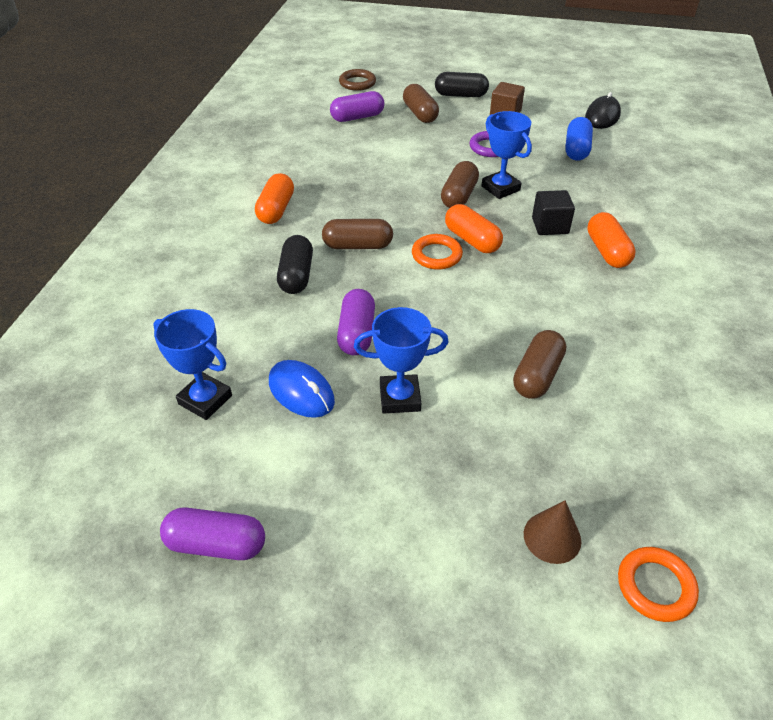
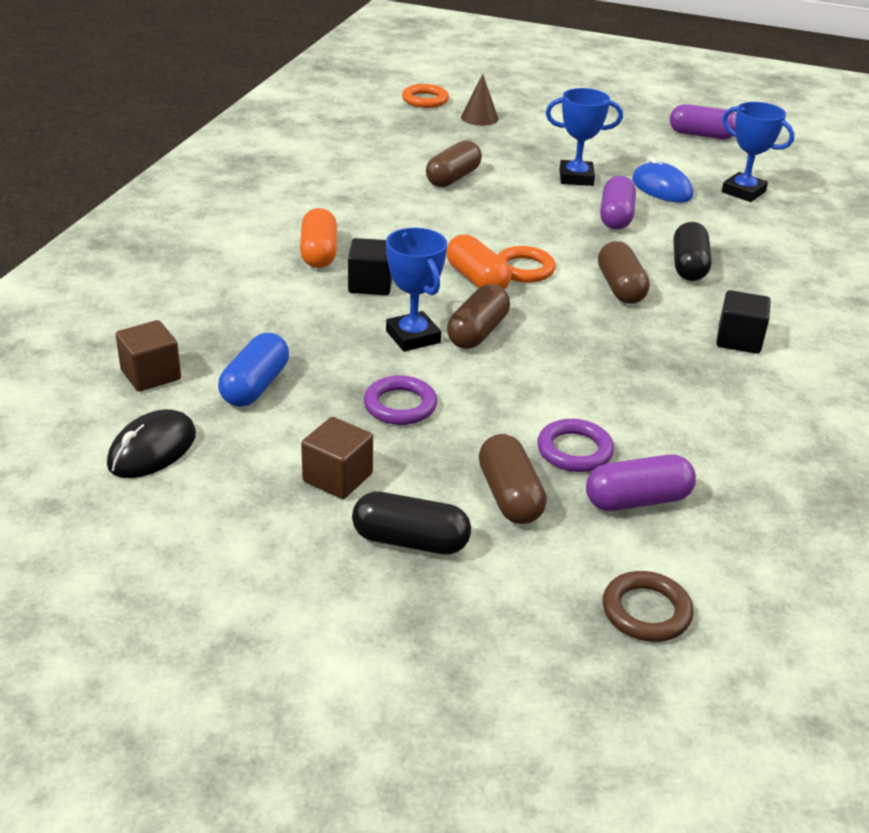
camera: 175 degrees left, 10 degrees down
(276, 210) = (738, 340): orange capsule -> black cube
(358, 246) = (620, 287): brown capsule -> brown capsule turned 75 degrees clockwise
(389, 135) = (574, 450): none -> purple ring
(639, 149) = (151, 375): none -> brown cube

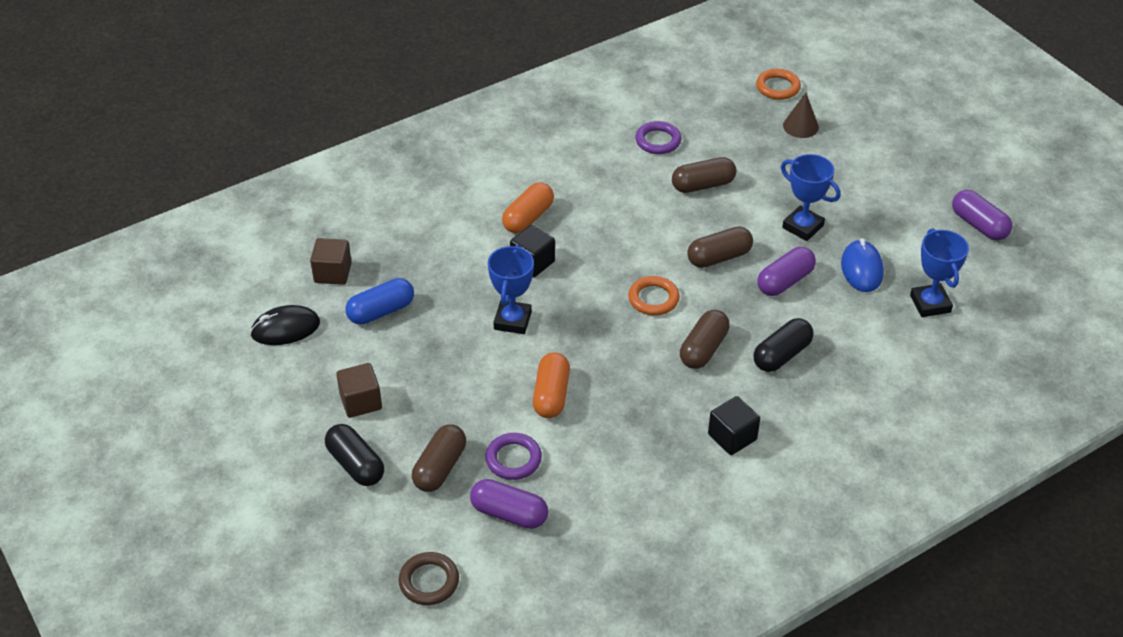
camera: 40 degrees right, 10 degrees up
(400, 405) = (448, 370): purple ring -> purple ring (658, 141)
(476, 279) = (609, 292): orange capsule -> orange capsule (551, 395)
(477, 332) = (558, 338): brown capsule -> brown capsule (719, 257)

